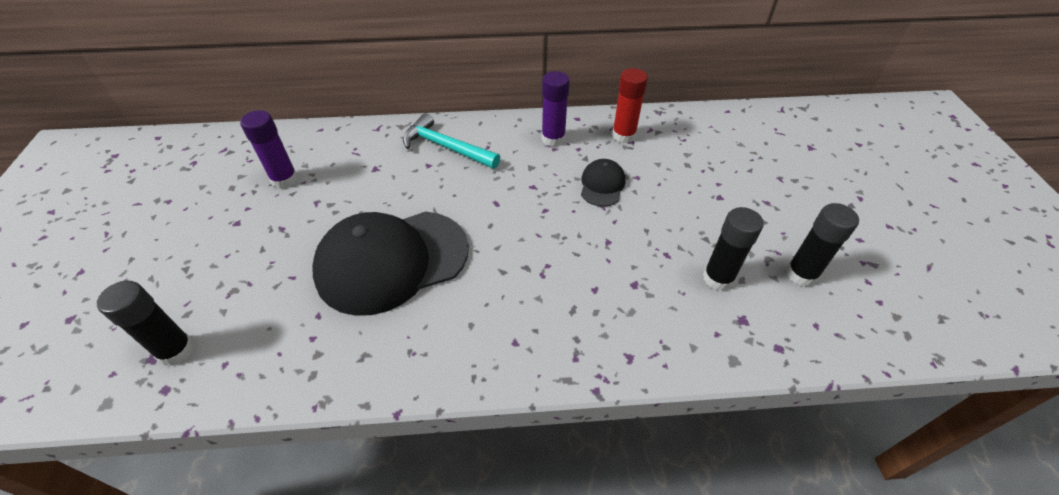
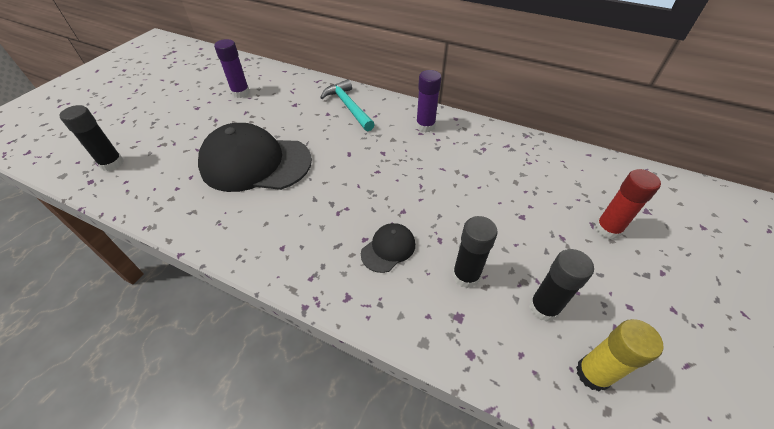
camera: 30 degrees right, 0 degrees up
(602, 185) = (433, 170): black cap -> black cap (388, 248)
(623, 135) = (481, 142): red glue stick -> red glue stick (607, 229)
(877, 310) = (593, 374): none -> yellow glue stick

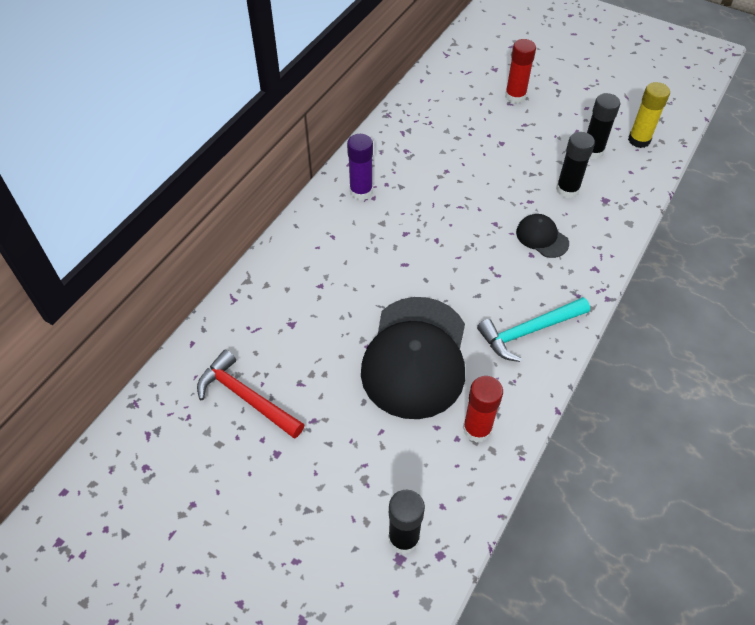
camera: 85 degrees left, 5 degrees up
(180, 199) = (477, 429): none -> red glue stick
(241, 93) = (246, 397): purple glue stick -> red hammer
(348, 106) = (307, 263): turquoise hammer -> turquoise hammer (528, 331)

